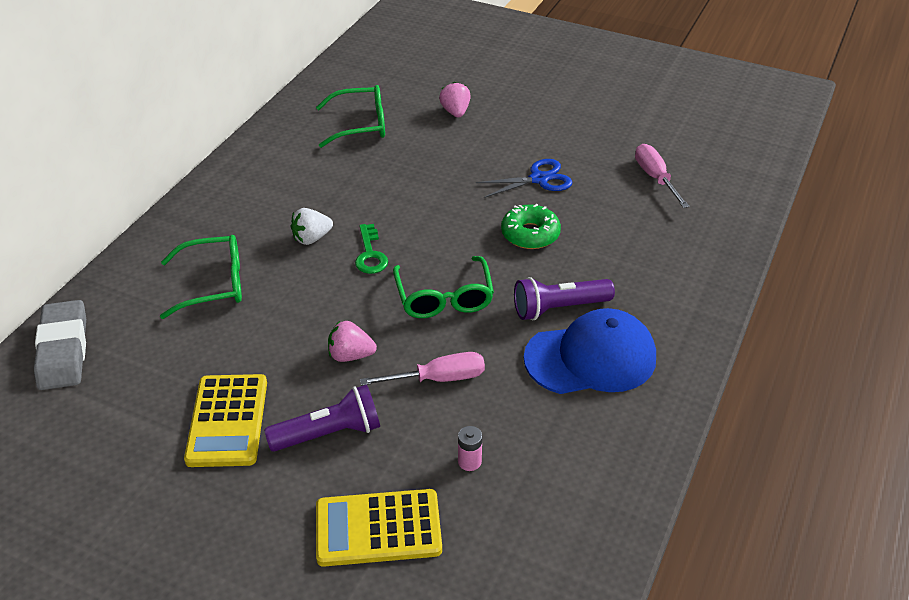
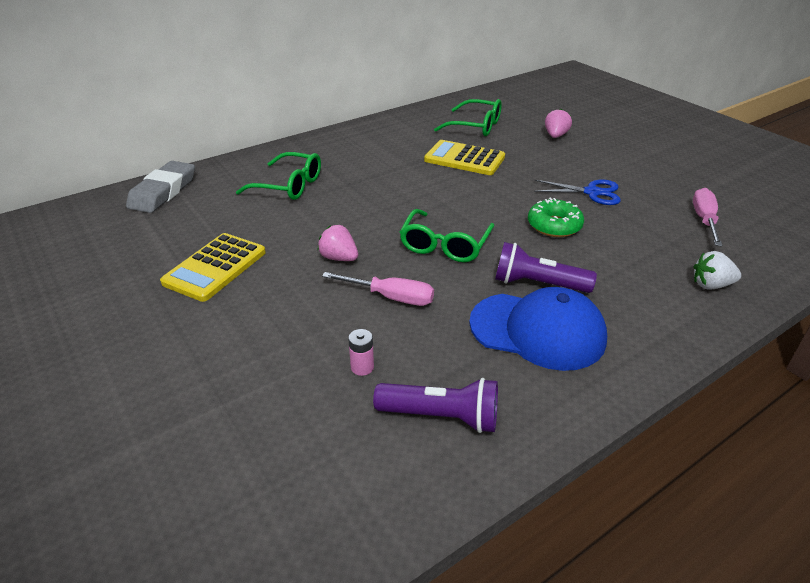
camera: 30 degrees right, 5 degrees down
(311, 238) = (380, 179): white strawberry -> white strawberry (711, 285)
(329, 433) = (274, 303): purple flashlight -> purple flashlight (442, 417)
(370, 254) = (413, 201): green key -> none
(378, 528) = (245, 385): yellow calculator -> yellow calculator (464, 159)

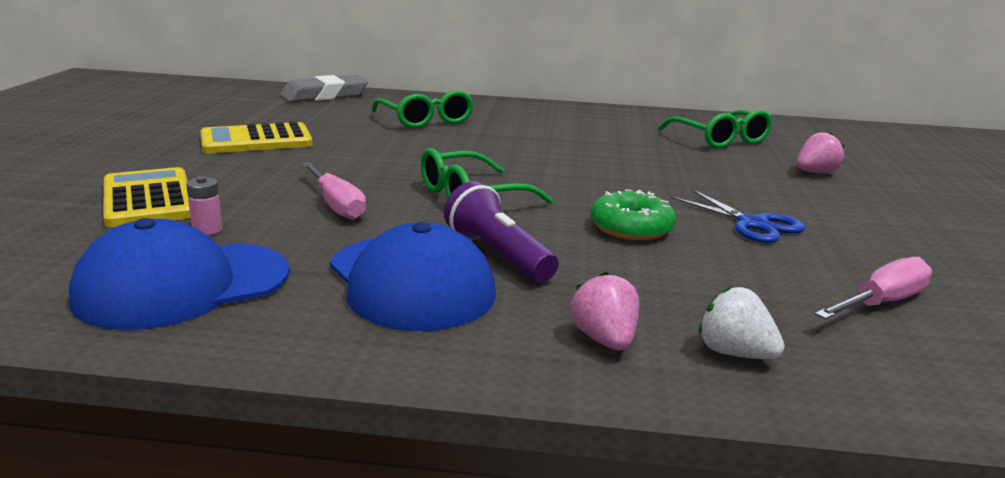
camera: 40 degrees right, 15 degrees down
(339, 258) = (356, 169): pink strawberry -> pink strawberry (604, 340)
(442, 417) = (183, 285): purple flashlight -> blue cap
(464, 159) = (645, 155): yellow calculator -> yellow calculator (148, 199)

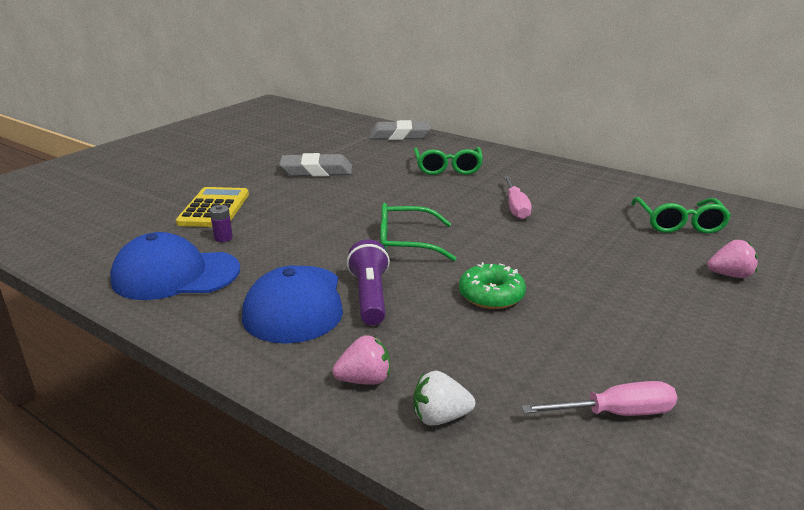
camera: 30 degrees right, 5 degrees up
(207, 230) = (223, 238): pink battery -> purple battery
(256, 140) = (316, 171): yellow calculator -> grey eraser
(336, 205) = (312, 233): pink screwdriver -> pink screwdriver (515, 207)
(604, 340) = (364, 380): pink strawberry -> pink strawberry turned 60 degrees clockwise
(734, 353) = (440, 417): white strawberry -> white strawberry turned 75 degrees counterclockwise
(752, 224) = (597, 314): blue scissors -> none

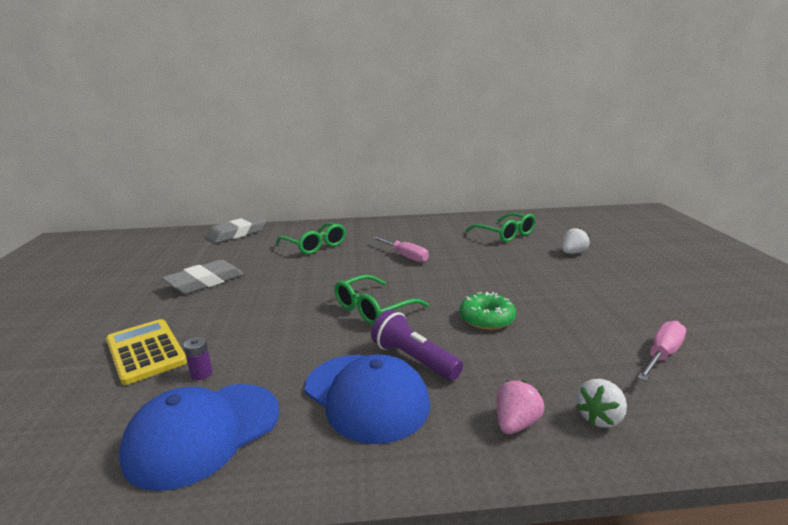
camera: 40 degrees left, 5 degrees down
(730, 275) = (572, 253): pink strawberry -> white strawberry

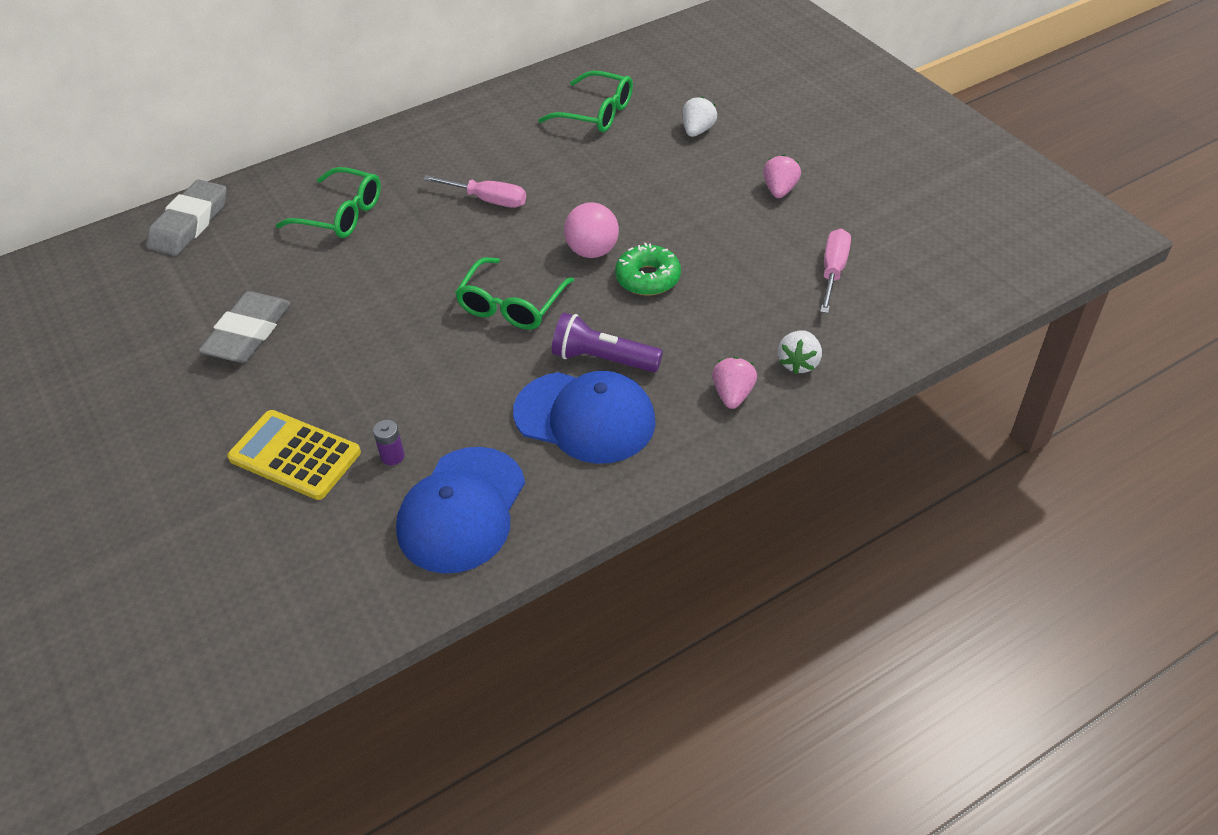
camera: 25 degrees left, 25 degrees up
(454, 294) = (592, 251): none -> pink ball
(626, 294) = (779, 190): none -> pink strawberry

